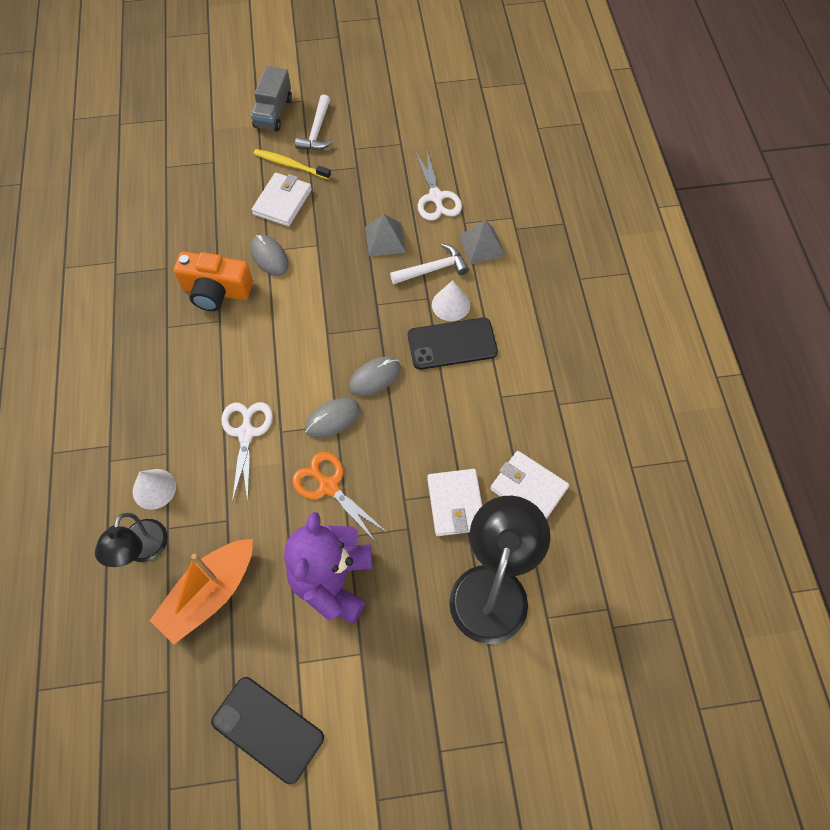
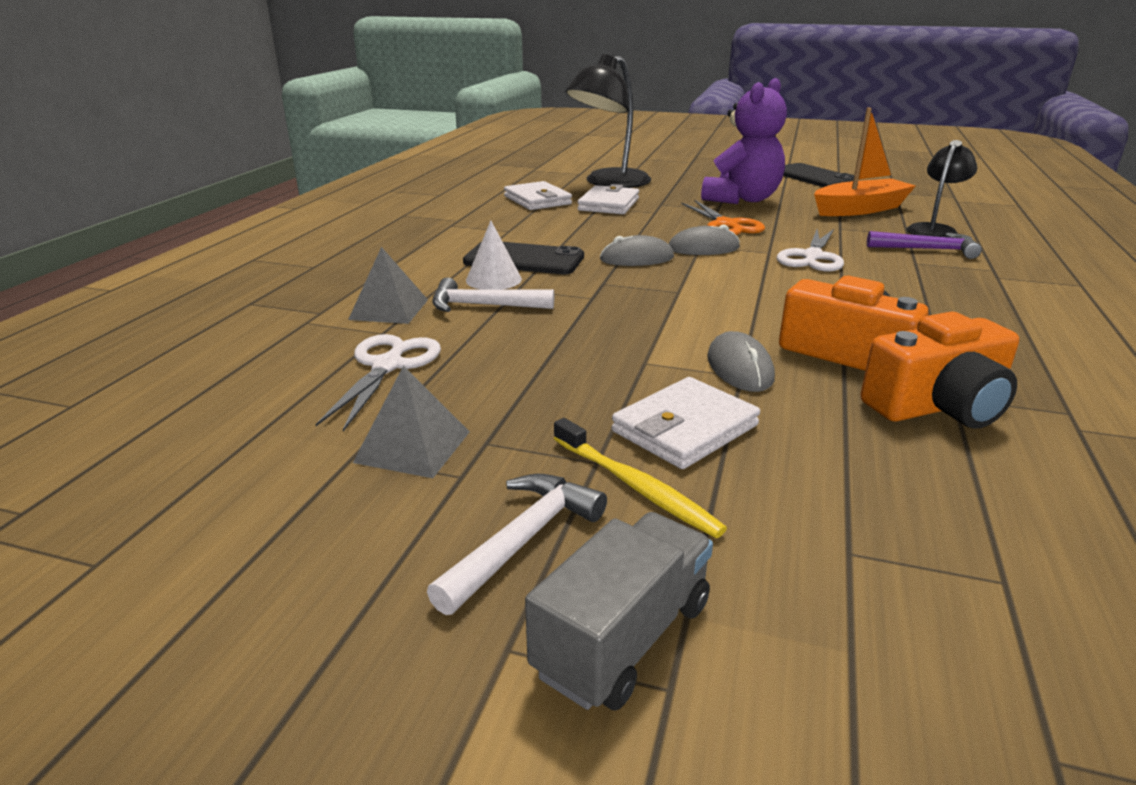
camera: 155 degrees left, 35 degrees down
(154, 489) = (927, 250): white cone -> purple hammer
(174, 257) = (938, 406): none -> orange camera
(385, 239) = (524, 343): grey pyramid -> grey pyramid (413, 446)

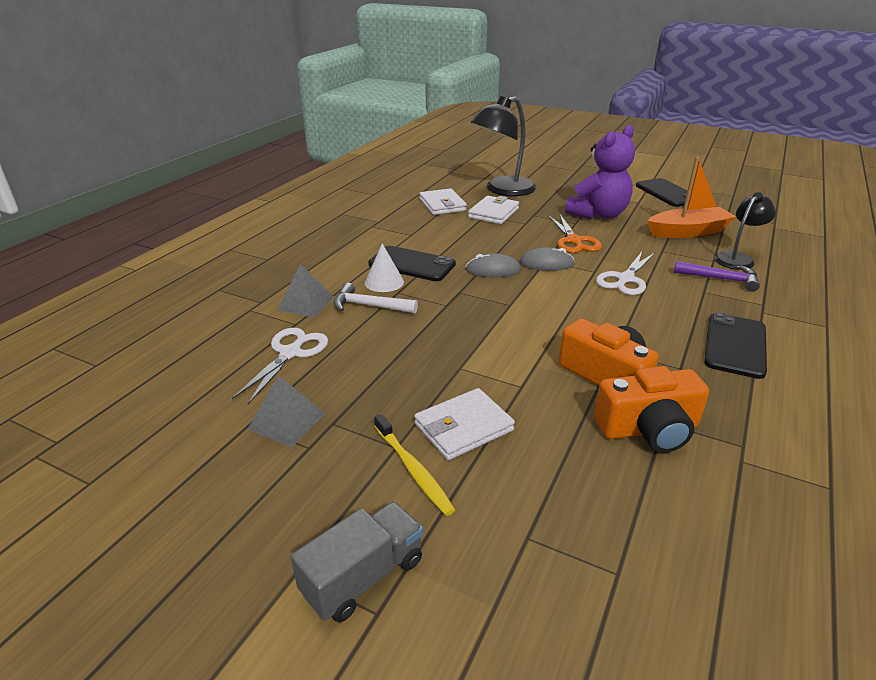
camera: 10 degrees right, 5 degrees up
(523, 540) = (329, 500): white hammer -> none
(740, 367) = (523, 379): grey mouse -> none
(988, 311) = (735, 345): none -> black phone

